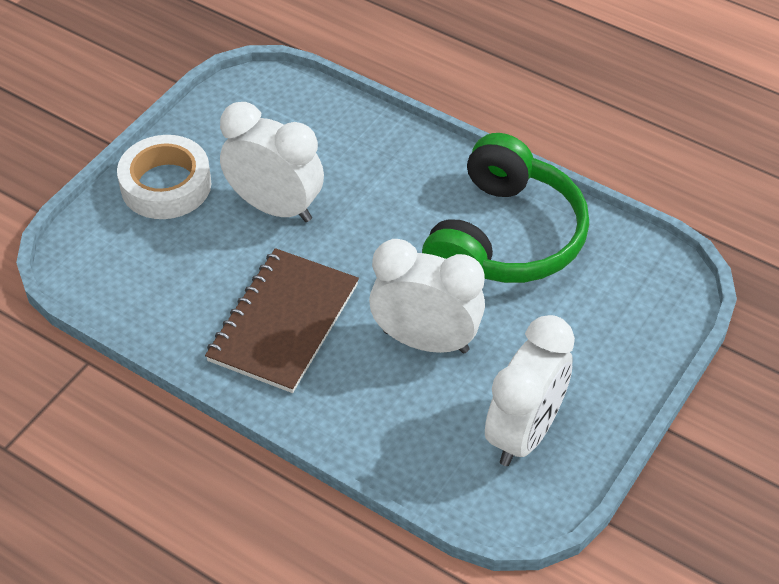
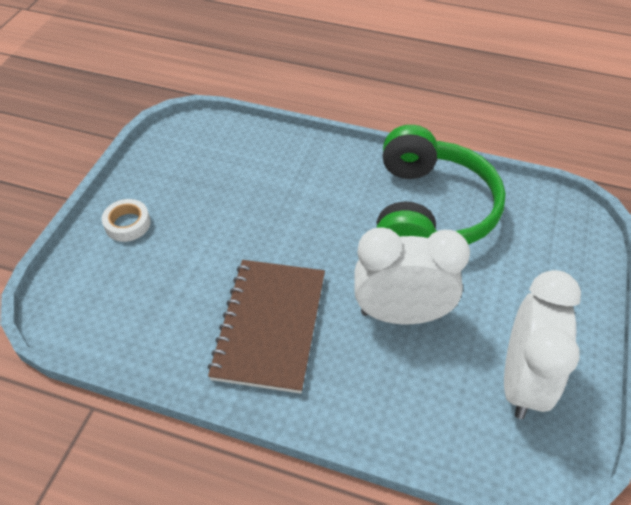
camera: 15 degrees left, 0 degrees up
(166, 185) = (127, 224): white tape -> white tape, size x0.56
(275, 207) = (229, 224): white clock -> none

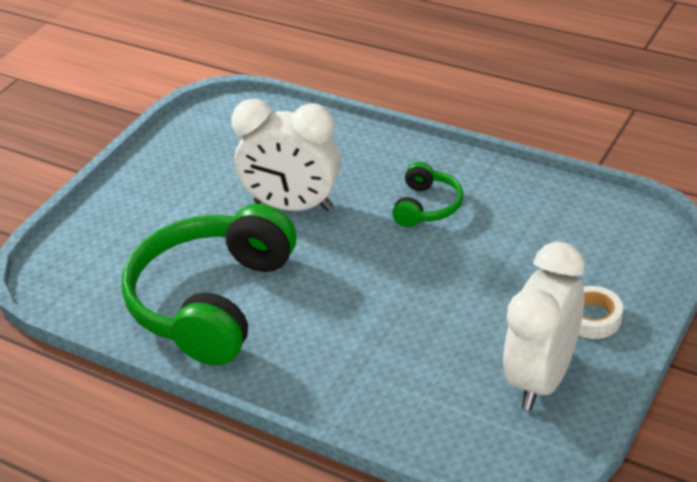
camera: 165 degrees left, 10 degrees down
(269, 326) = (427, 206): brown notebook -> green headphones
(522, 381) = (211, 154): white clock -> white clock (542, 378)

